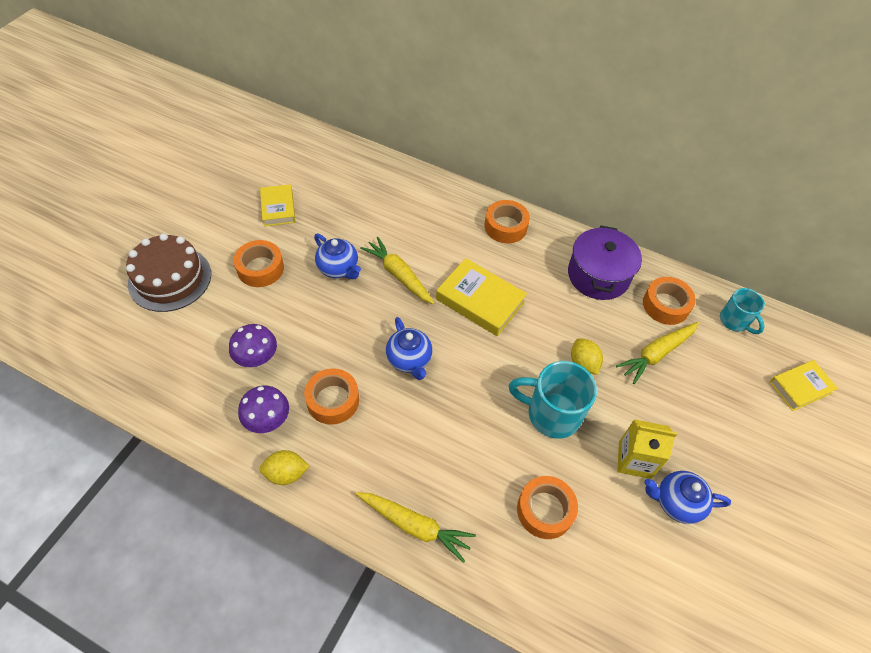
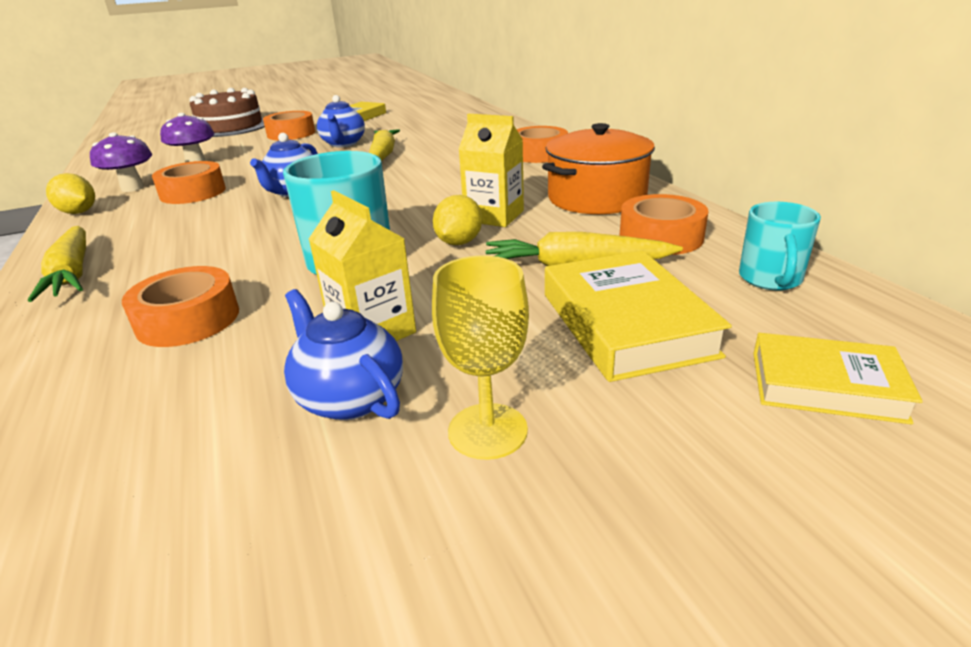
camera: 45 degrees right, 25 degrees down
(480, 301) = (426, 181): yellow book -> yellow book (625, 324)
(569, 325) = (494, 216): none -> yellow carton
(598, 275) = (596, 198): purple pot -> orange pot
(736, 483) = (487, 431): none -> yellow goblet

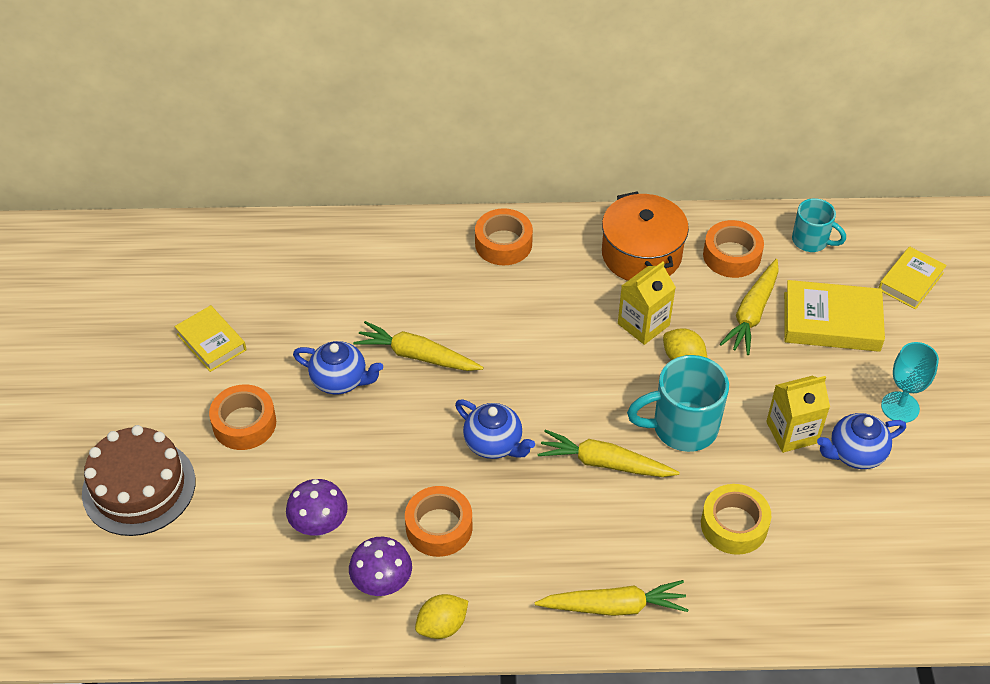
camera: 70 degrees left, 20 degrees up
(188, 320) = (734, 525): orange tape -> yellow tape
(281, 234) = (604, 463): none -> yellow carrot
(487, 431) = (900, 407): yellow goblet -> turquoise goblet

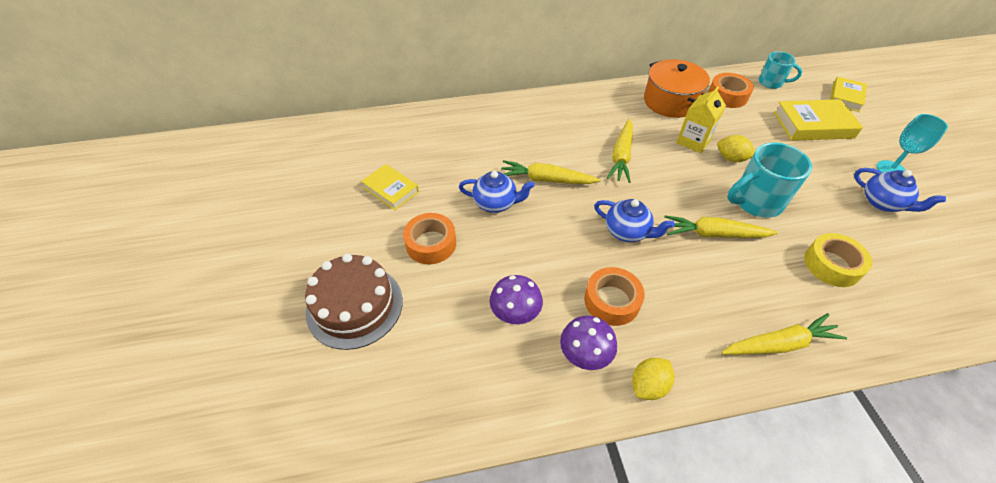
camera: 10 degrees left, 0 degrees up
(503, 244) = (578, 105): orange tape -> none
(752, 313) = (760, 126): yellow carrot -> yellow carrot (621, 156)
(792, 432) = (831, 195): yellow carton -> none
(855, 453) = (882, 203): blue teapot -> blue teapot turned 105 degrees counterclockwise

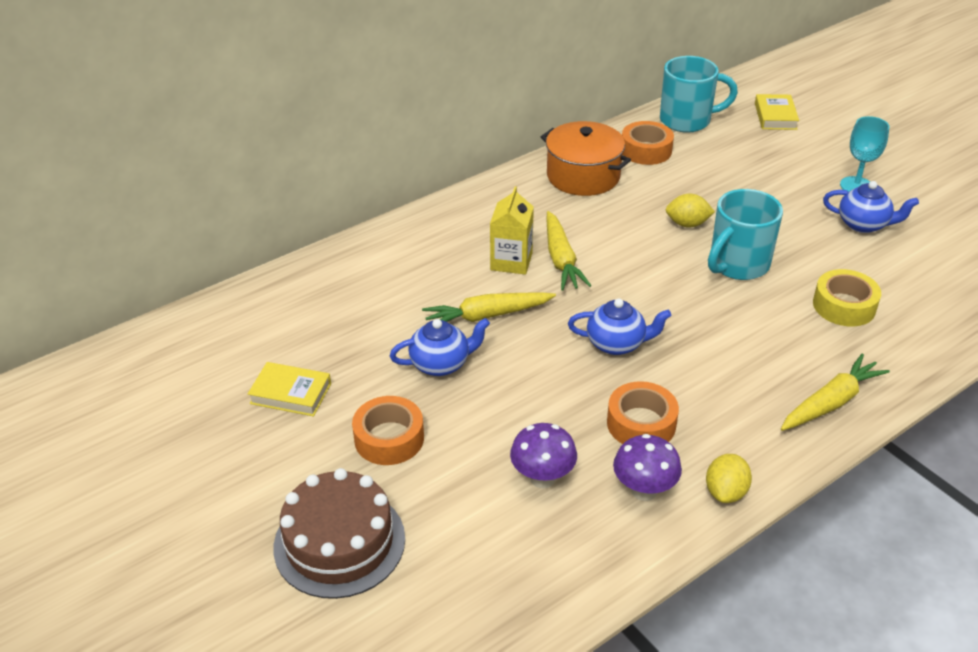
camera: 25 degrees left, 10 degrees down
(693, 141) = (635, 216): yellow carton -> yellow carton (511, 261)
(714, 234) = (712, 314): yellow carrot -> none
(771, 83) = (687, 120): turquoise mug -> turquoise mug, size x1.63
(813, 125) = (756, 159): yellow book -> none

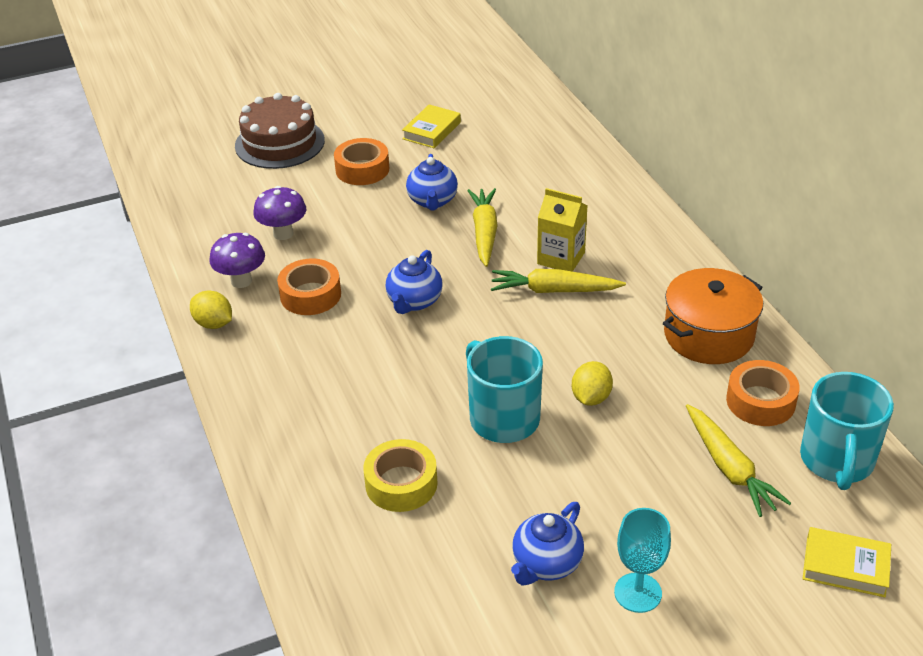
camera: 105 degrees right, 0 degrees up
(831, 402) = (272, 421): yellow carrot -> yellow carrot (729, 468)

